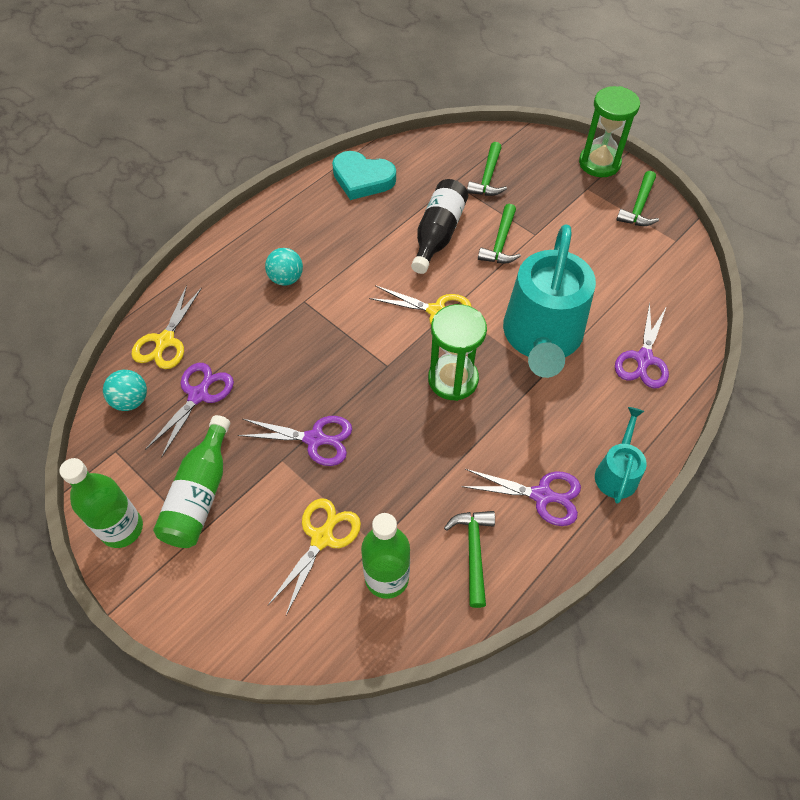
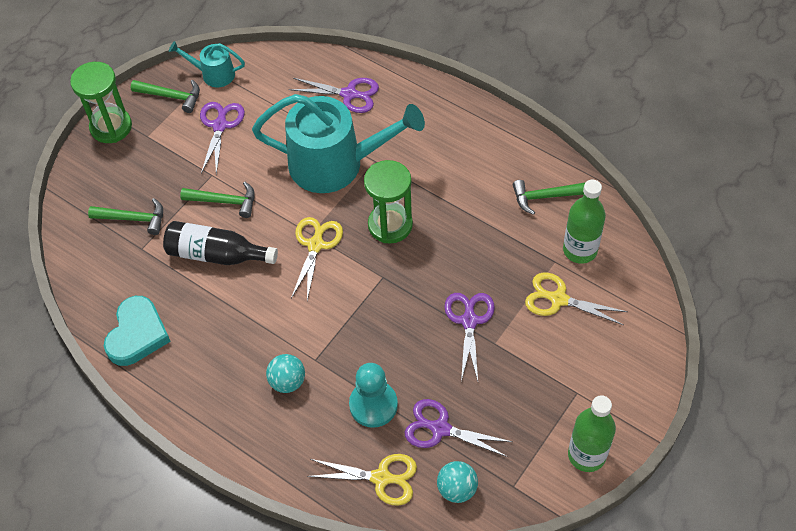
camera: 95 degrees left, 0 degrees up
(200, 494) = (541, 400): green bottle -> none
(242, 342) = (373, 405): none -> turquoise pawn
(542, 495) = (489, 156): purple scissors -> purple scissors (220, 125)
(617, 473) = (459, 111): turquoise watering can -> turquoise watering can (214, 74)

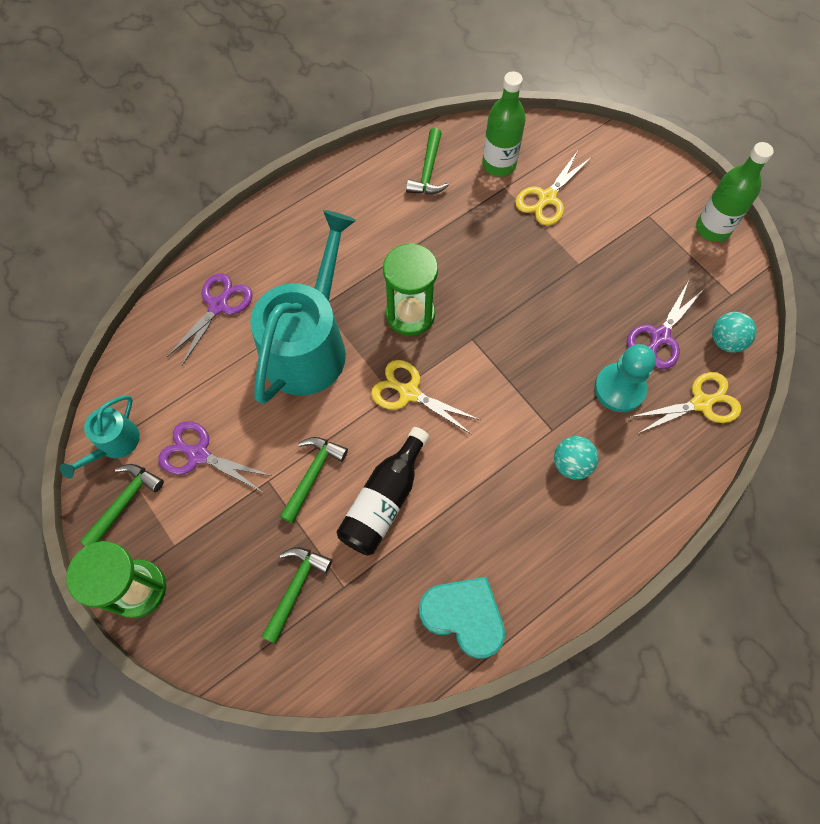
camera: 75 degrees left, 10 degrees up
(382, 478) = (701, 403): yellow scissors -> yellow scissors turned 45 degrees clockwise
(469, 320) = (548, 277): purple scissors -> none

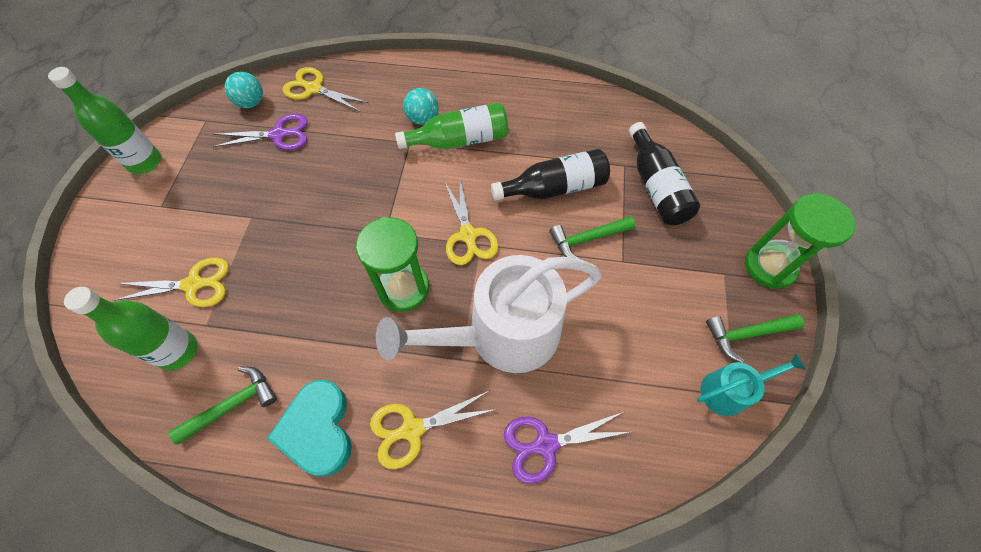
camera: 135 degrees left, 5 degrees down
(198, 454) = (662, 322): purple scissors -> none
(295, 588) = (656, 186): green hammer -> black bottle
(308, 345) = (503, 334): turquoise watering can -> white watering can
(309, 246) = (412, 429): none -> yellow scissors
(464, 616) = (567, 104): turquoise heart -> turquoise heart (318, 429)
(514, 472) = (459, 140): none -> green bottle
(619, 388) = (343, 130): turquoise pawn -> none

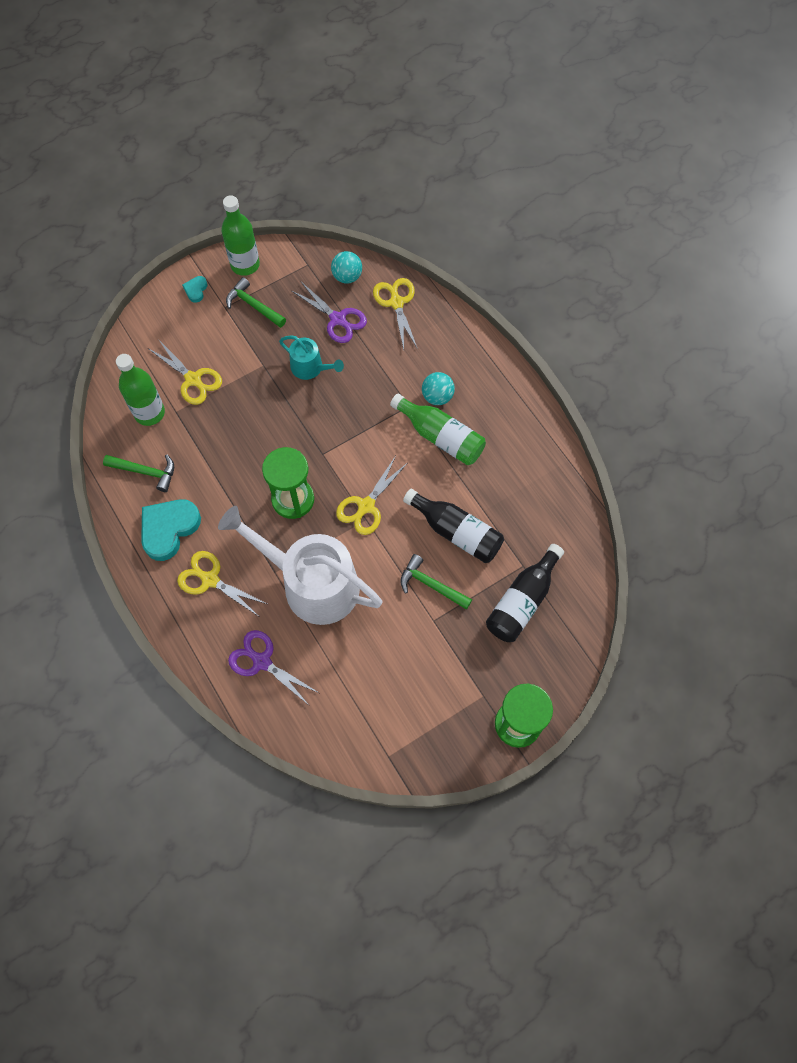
camera: 50 degrees right, 5 degrees up
(115, 216) = (196, 290): none -> turquoise heart
(729, 391) = (389, 751): turquoise watering can -> turquoise watering can (310, 367)
(746, 334) = (443, 738): green hammer -> green hammer (253, 305)

